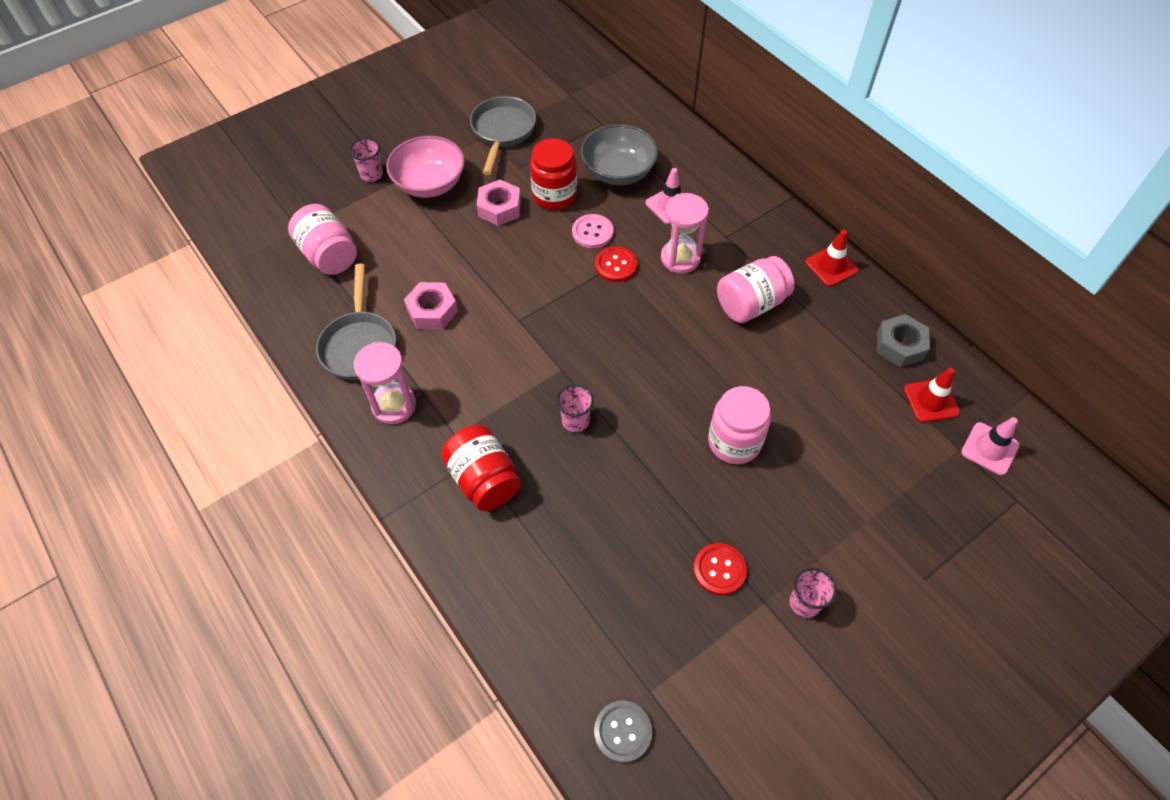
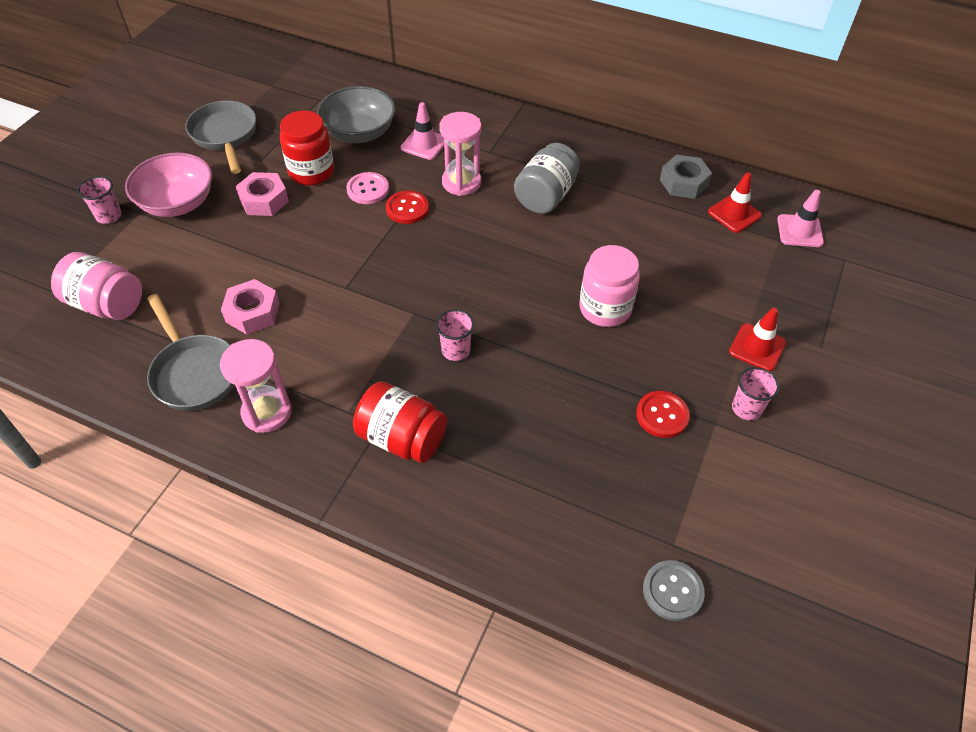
camera: 30 degrees left, 5 degrees down
(751, 304) = (546, 196): pink jar -> grey jar
(831, 266) = (591, 144): red traffic cone -> red traffic cone (757, 347)

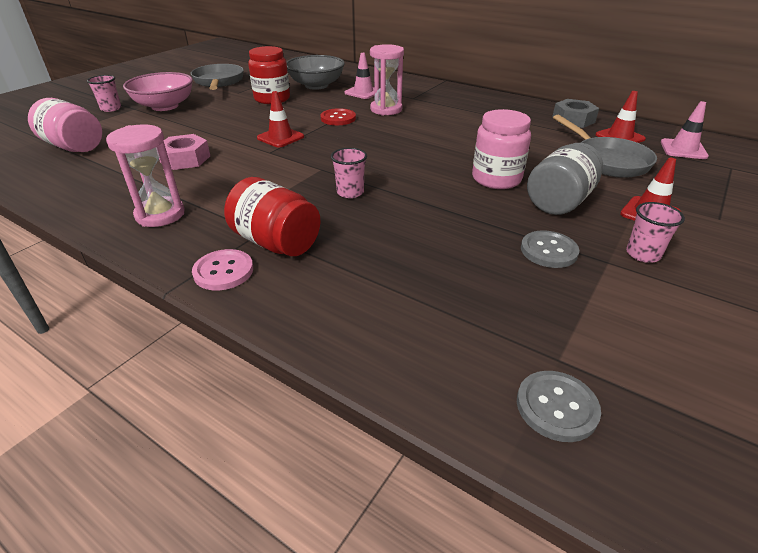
camera: 10 degrees right, 15 degrees down
(194, 372) = (114, 187): grey pan -> grey pan (607, 161)
(264, 200) = (229, 108): pink nut -> none
(349, 257) = (280, 137): none -> red traffic cone
(368, 189) = (311, 108): pink button -> pink button (223, 271)
(546, 196) = (453, 119): grey jar -> grey jar (559, 201)
(662, 415) = (548, 251): red button -> grey button

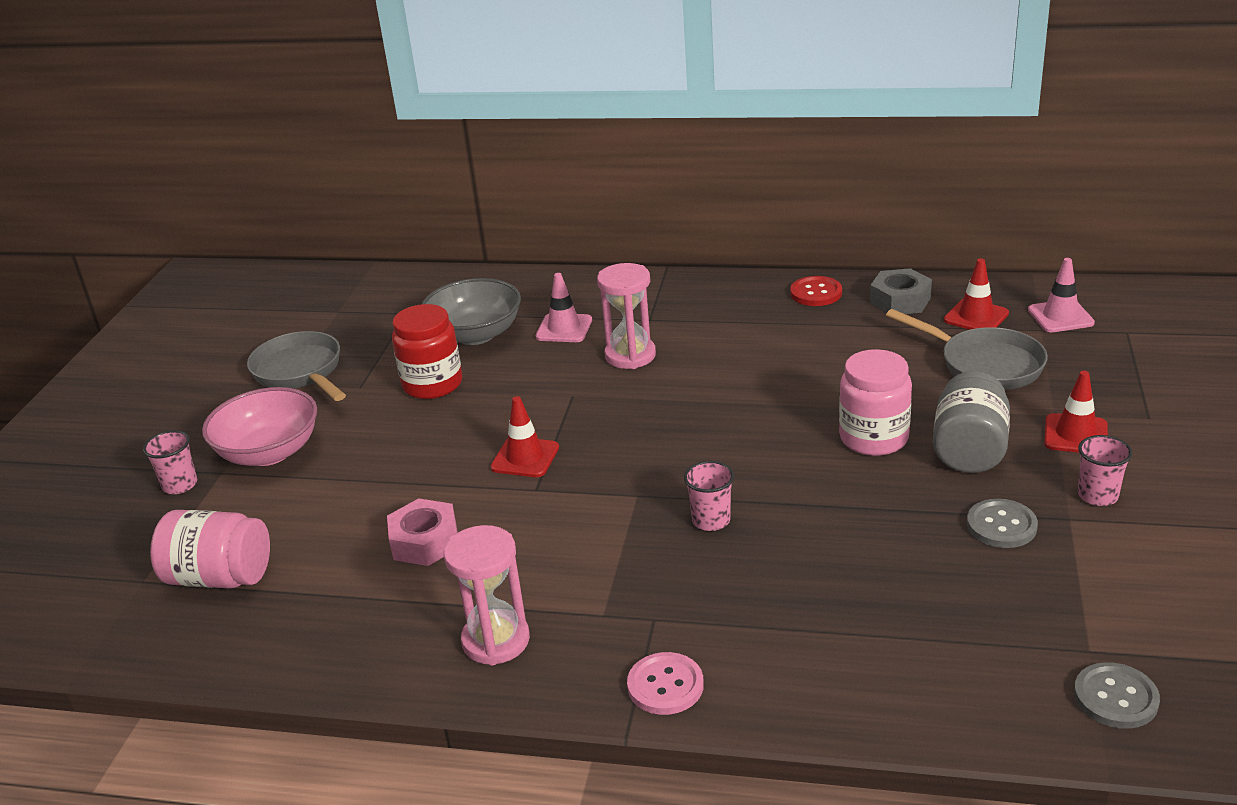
camera: 20 degrees left, 5 degrees down
(276, 242) = (689, 625): red jar -> none
(338, 118) = (575, 394): red button -> red button (816, 293)

